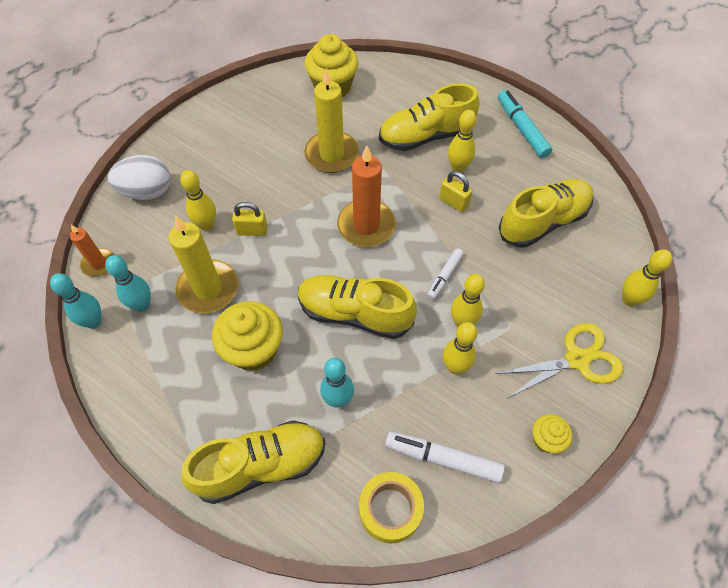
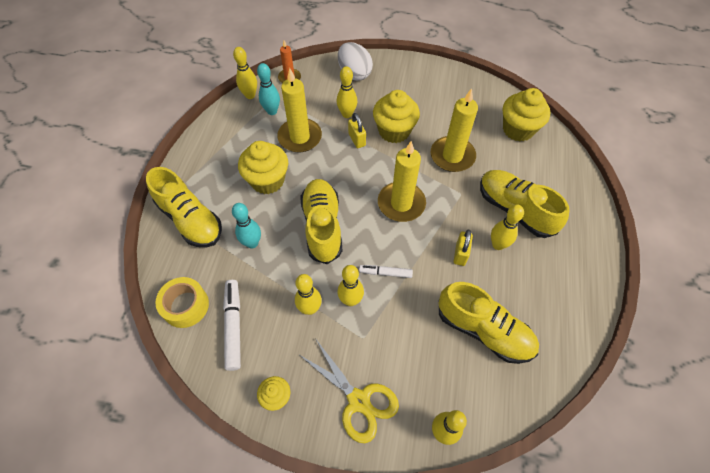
camera: 65 degrees right, 0 degrees up
(94, 322) = (250, 95): turquoise bowling pin -> yellow bowling pin
(264, 190) = (394, 131): none -> yellow cupcake
(366, 226) = (401, 203): orange candle -> yellow candle
(521, 129) = (578, 279): turquoise marker -> none

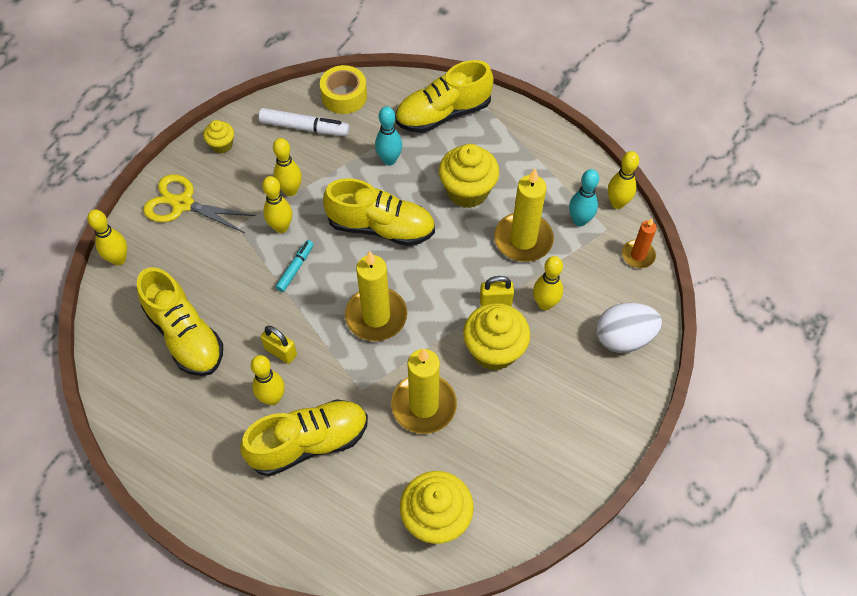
camera: 110 degrees right, 0 degrees up
(359, 401) = (182, 204): yellow scissors -> yellow scissors turned 45 degrees clockwise
(385, 273) = (295, 268): white marker -> turquoise marker
(484, 330) = (185, 335): yellow shoe -> yellow shoe turned 90 degrees counterclockwise

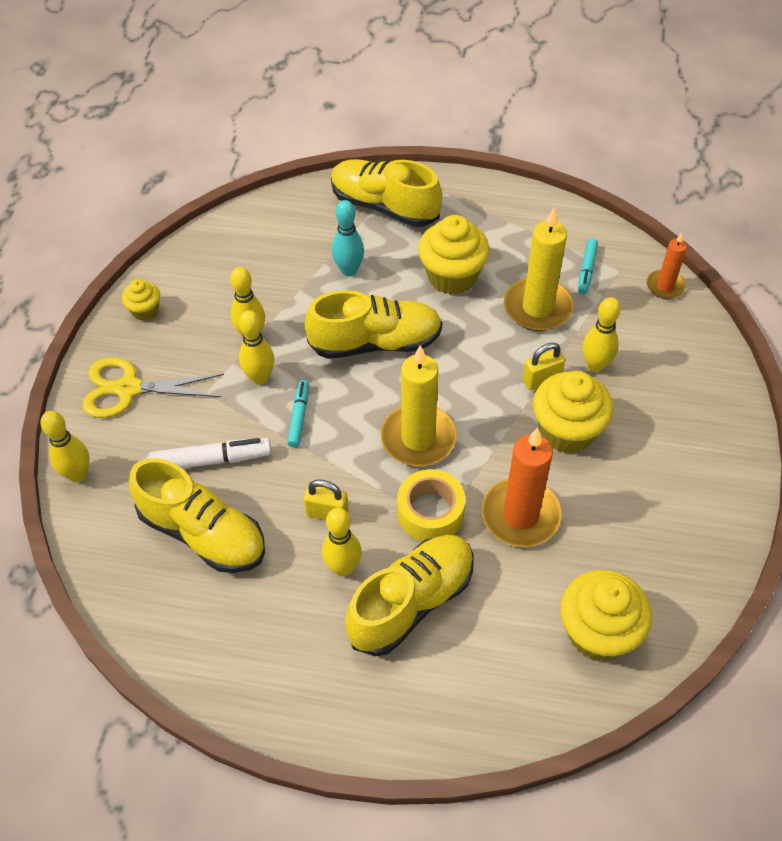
camera: 20 degrees left, 5 degrees down
(304, 127) = (234, 264): white marker -> white marker (208, 460)
(344, 96) = (264, 219): yellow tape -> yellow tape (430, 513)
(424, 405) = (520, 515): yellow candle -> orange candle
(443, 114) = (384, 206): yellow shoe -> yellow shoe turned 75 degrees clockwise
(579, 220) = (587, 270): turquoise bowling pin -> turquoise marker
(617, 203) = (616, 242): yellow bowling pin -> none
(623, 338) = (695, 373): white egg -> none

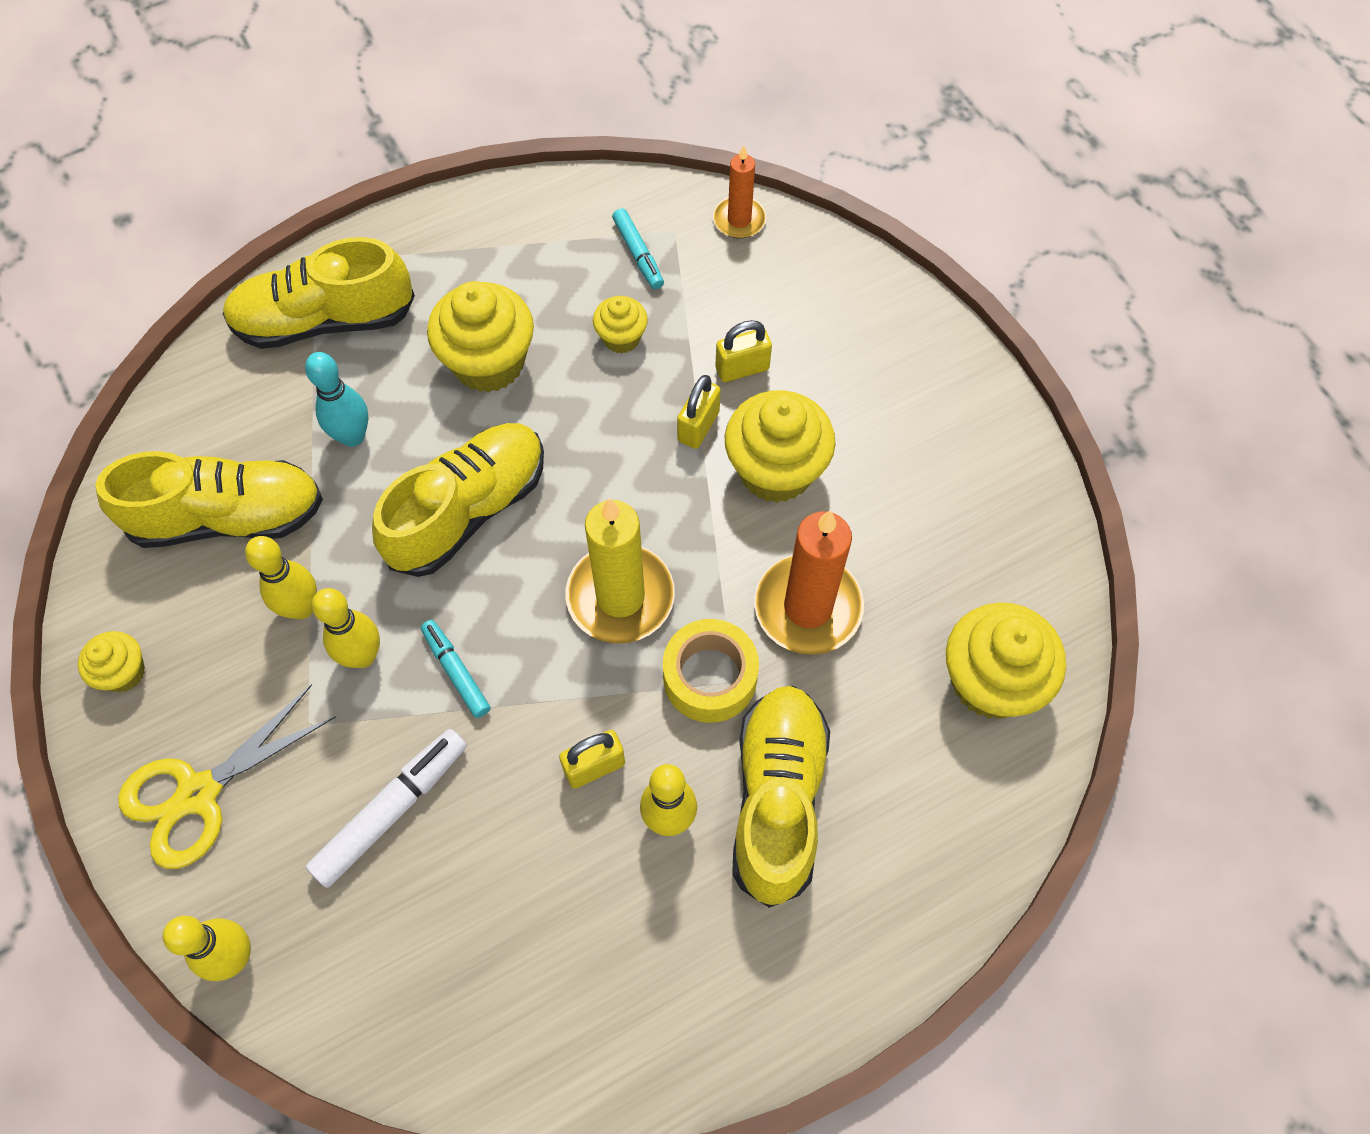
camera: 40 degrees left, 10 degrees up
(203, 533) = (467, 906): yellow shoe -> yellow shoe (228, 517)
(537, 307) = (621, 338): yellow candle -> yellow cupcake
(595, 365) = (742, 368): yellow bowling pin -> yellow padlock

